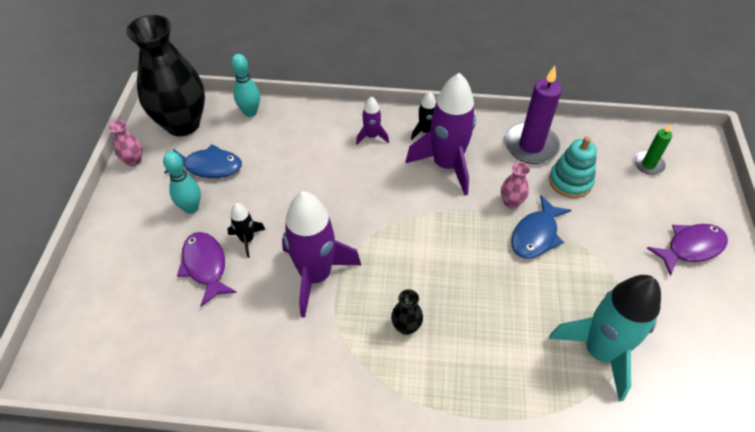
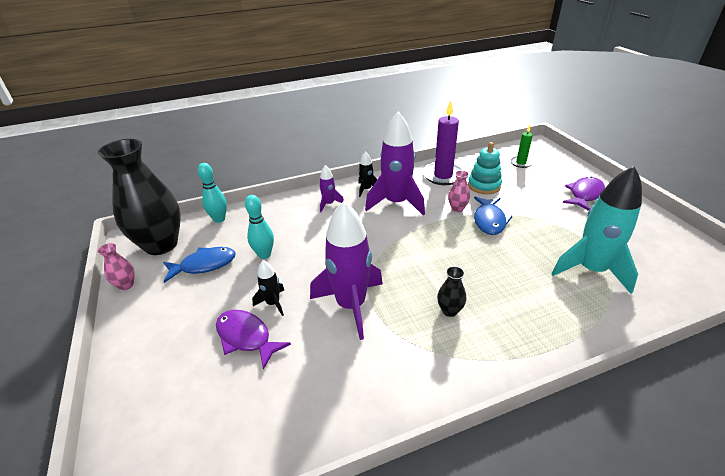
camera: 25 degrees left, 15 degrees down
(191, 208) = (205, 299): turquoise bowling pin -> turquoise bowling pin (264, 255)

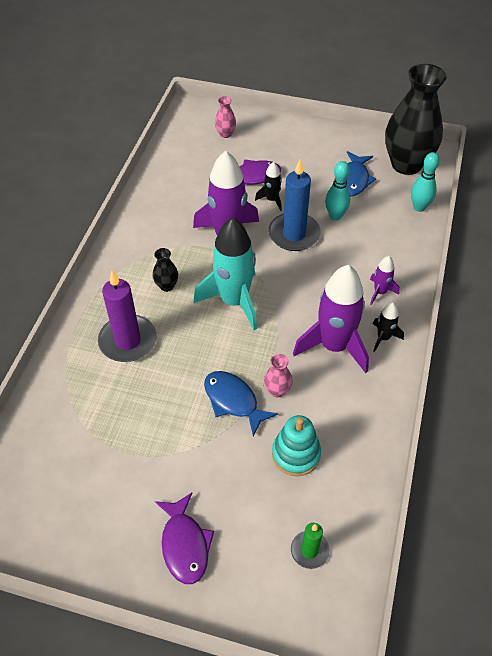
camera: 125 degrees right, 15 degrees up
(126, 285) = (365, 138): pink vase -> pink vase (225, 134)
(308, 267) = (294, 234): none -> blue candle
(443, 175) = (353, 430): purple candle -> purple candle (128, 341)
(591, 270) = (102, 414): turquoise rocket -> turquoise rocket (234, 301)

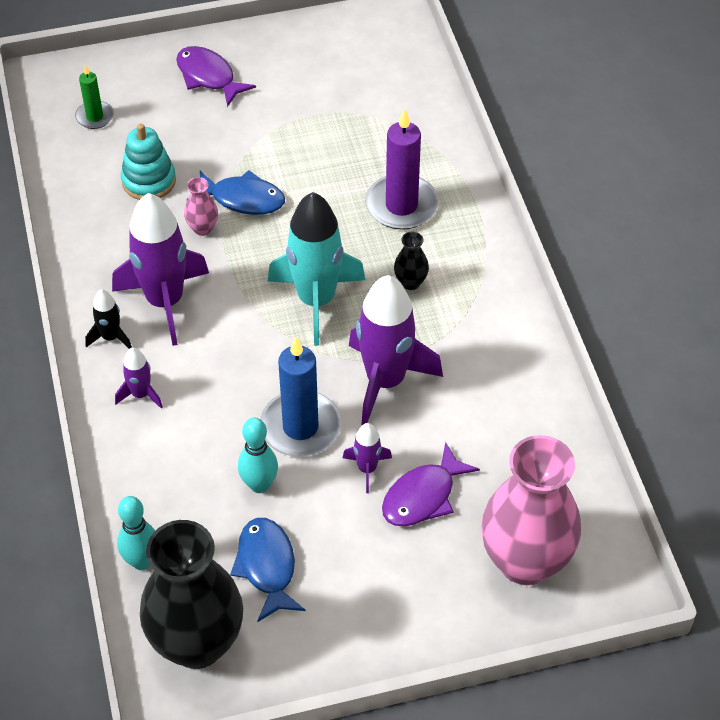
camera: 150 degrees right, 0 degrees up
(225, 134) = (525, 561): pink vase -> pink vase, size x2.47
(272, 200) = (367, 469): black rocket -> purple rocket

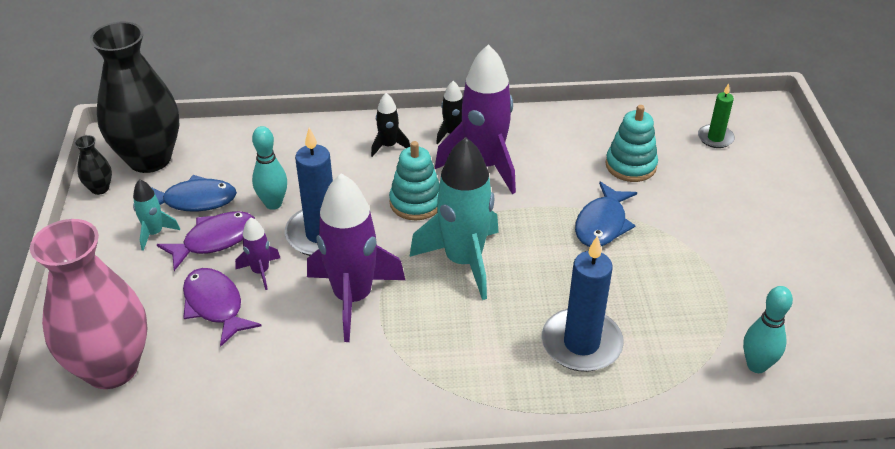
camera: 100 degrees right, 10 degrees down
(141, 394) = (388, 146): purple rocket -> black rocket
(142, 561) = (233, 137): turquoise bowling pin -> turquoise bowling pin (756, 365)
(202, 228) = (567, 194): pink vase -> none
(208, 77) = (776, 215): purple fish -> purple fish (214, 240)
(236, 353) = (416, 202): none -> turquoise stacking toy
(329, 590) = (154, 233): none -> turquoise rocket
(401, 205) = (581, 343): purple candle -> blue candle
(410, 282) = (471, 335): black vase -> black vase (100, 188)

